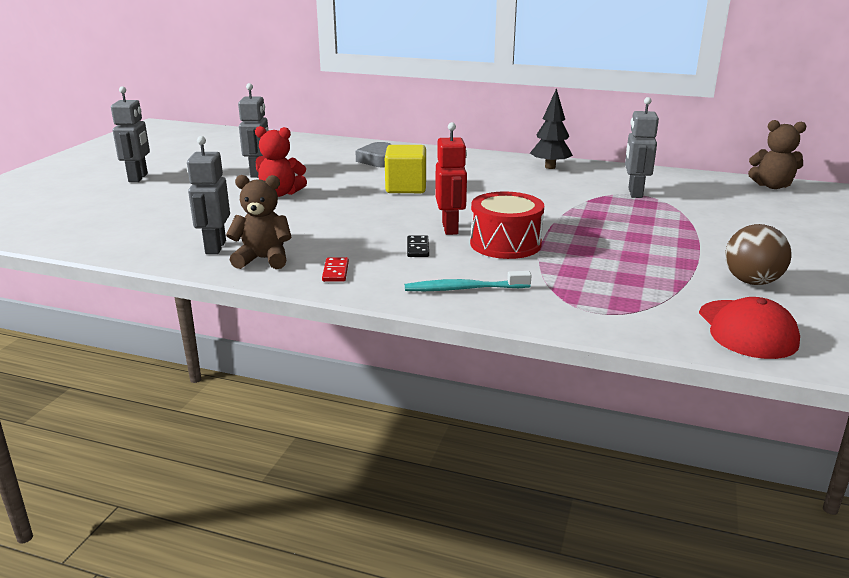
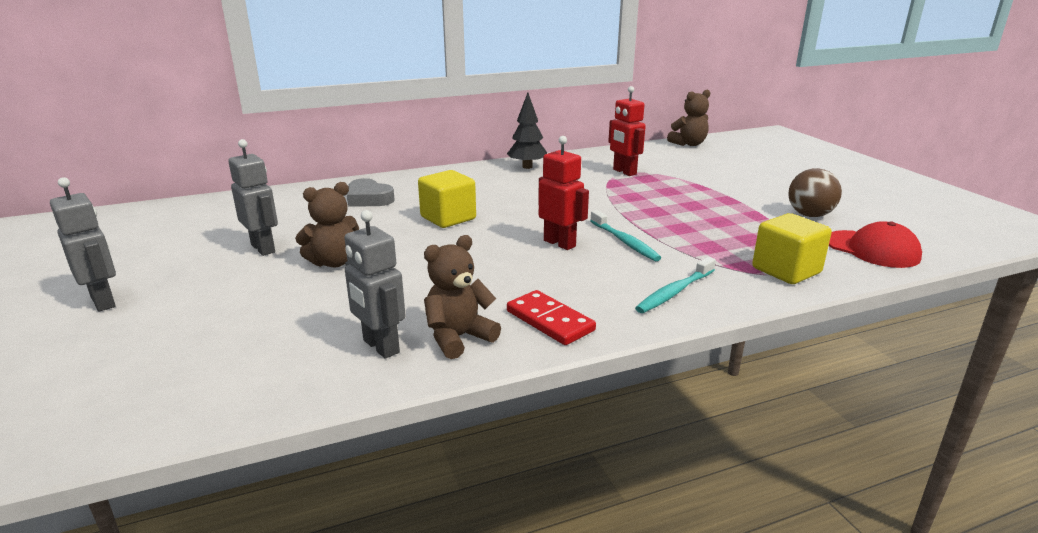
camera: 40 degrees left, 0 degrees up
(280, 193) = (334, 262): red teddy bear -> brown teddy bear
(335, 271) = (550, 321): red domino -> red domino, size x1.68
(418, 248) = (571, 270): black domino -> none
(505, 244) = (625, 242): red drum -> turquoise toothbrush
(603, 311) = (786, 270): none -> yellow cube
(634, 193) = (624, 172): grey robot -> red robot

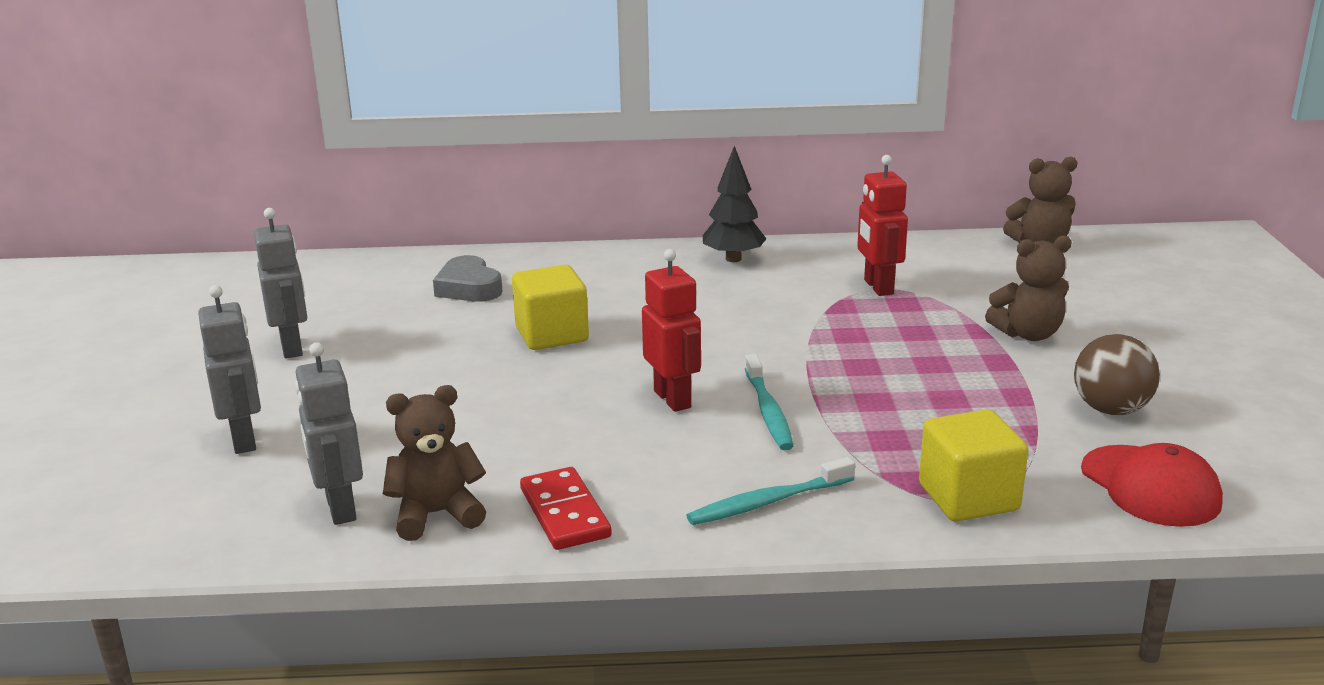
camera: 20 degrees right, 0 degrees up
(104, 301) = (84, 394): grey robot -> grey robot (244, 440)
(334, 262) = (362, 382): brown teddy bear -> brown teddy bear (1028, 334)

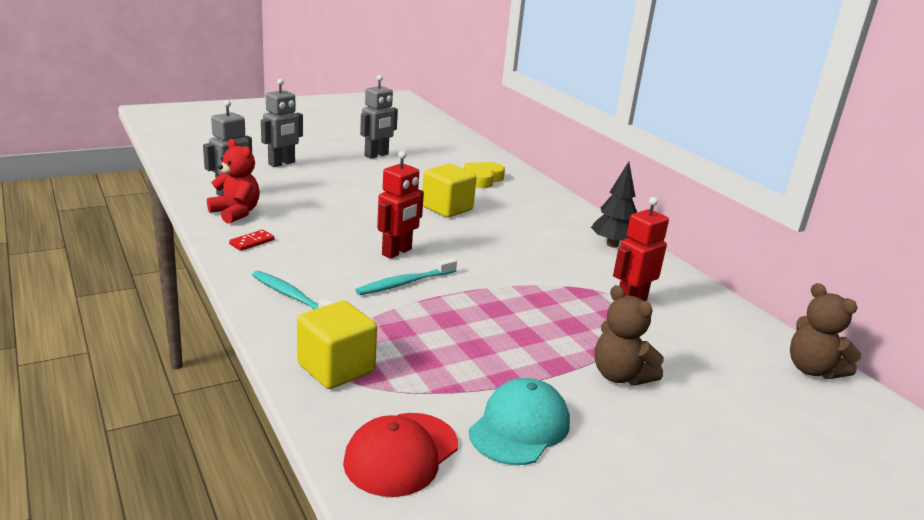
camera: 60 degrees right, 0 degrees up
(436, 514) = (236, 213): brown teddy bear -> red teddy bear
(469, 287) = (482, 179): grey heart -> yellow heart
(565, 513) = (252, 242): red domino -> red domino, size x0.60
(1110, 409) = (519, 427): brown ball -> turquoise cap

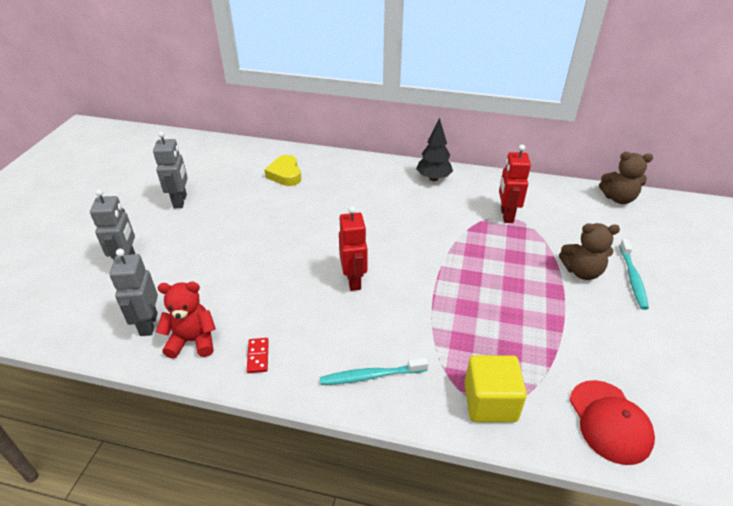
camera: 45 degrees left, 15 degrees up
(404, 283) = (402, 302): turquoise toothbrush -> turquoise toothbrush (632, 278)
(447, 208) = (312, 217): yellow cube -> none
(519, 427) = (609, 347): turquoise cap -> none

